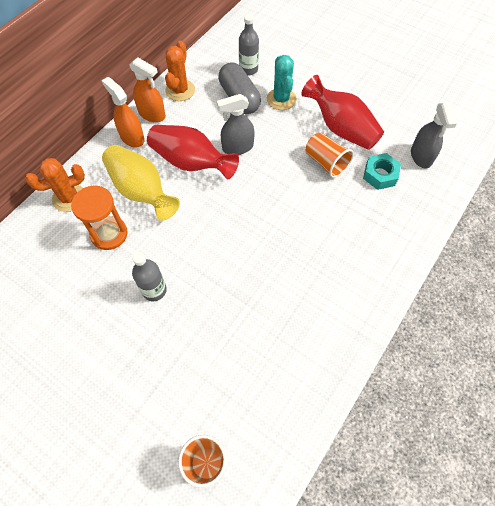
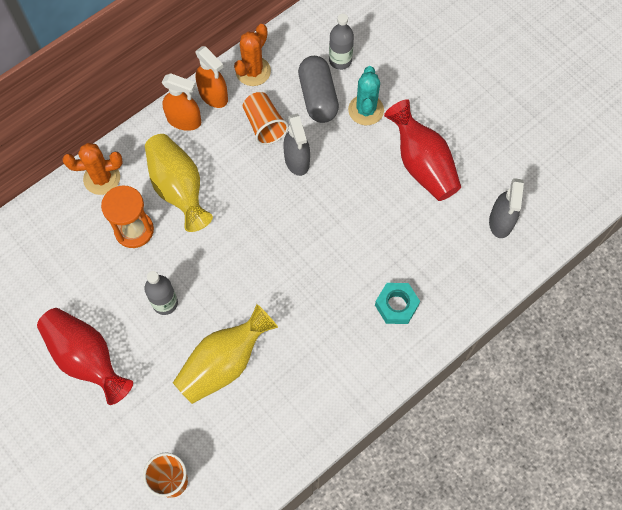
camera: 15 degrees right, 5 degrees up
(132, 137) = (184, 120): orange spray bottle -> orange spray bottle turned 135 degrees clockwise
(191, 162) = (241, 167): red vase -> red vase (87, 358)
(225, 331) = (224, 363): none -> yellow vase
(237, 147) = (297, 160): grey spray bottle -> grey spray bottle turned 105 degrees counterclockwise
(326, 162) = (389, 203): orange cup -> orange cup (264, 125)
(380, 175) = (445, 233): turquoise nut -> turquoise nut (396, 305)

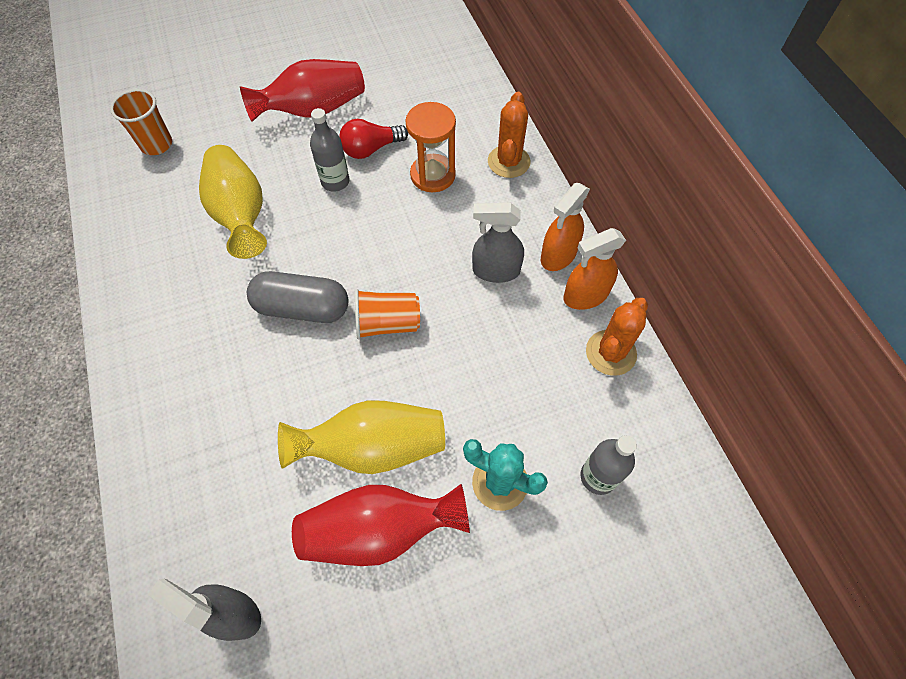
camera: 110 degrees right, 5 degrees down
(120, 289) = (371, 149): none -> red light bulb
(179, 189) = (466, 226): yellow vase -> yellow vase (373, 447)
(253, 71) = (611, 353): orange cactus -> orange cactus turned 75 degrees clockwise
(264, 125) = (520, 341): orange cup -> orange cup (387, 323)
(297, 160) = (453, 362): grey spray bottle -> grey spray bottle (495, 270)
(318, 97) = (543, 422): grey capsule -> grey capsule (302, 308)
(396, 305) = (199, 410): turquoise nut -> none

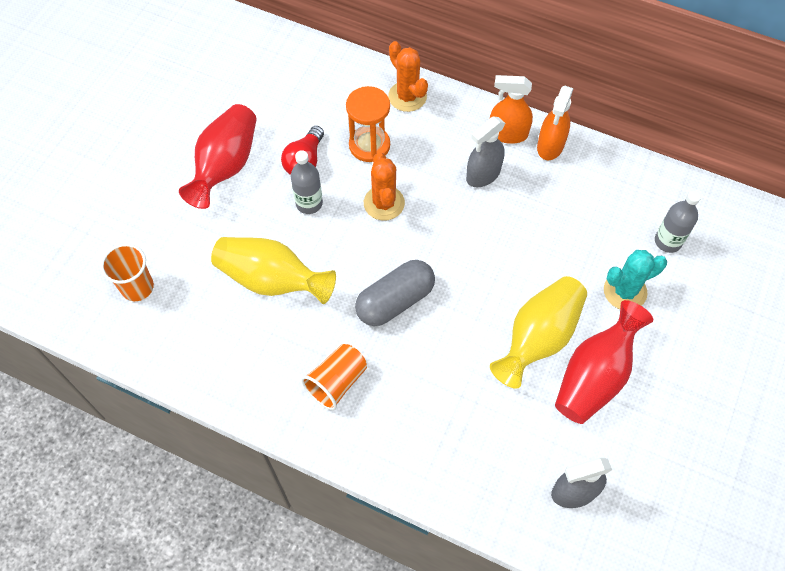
camera: 45 degrees left, 0 degrees up
(387, 323) = (459, 263): orange cup -> orange cup (336, 382)
(558, 255) = (507, 134): orange spray bottle -> orange spray bottle turned 105 degrees clockwise
(611, 353) = (600, 167): orange cactus -> orange cactus (384, 203)

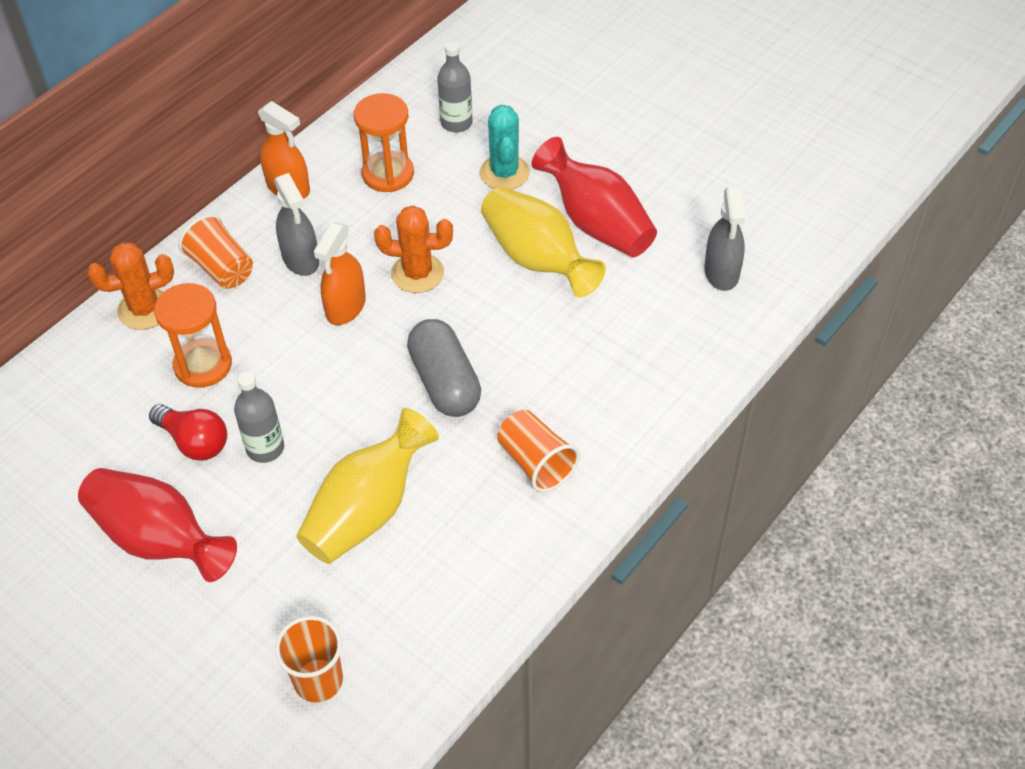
camera: 75 degrees left, 10 degrees down
(384, 203) = (300, 366): orange cactus -> orange cactus (417, 273)
(458, 129) = (221, 268): none -> orange cup
(507, 134) = (252, 222): orange spray bottle -> orange spray bottle (345, 307)
(590, 207) = (388, 174): none -> orange hourglass

